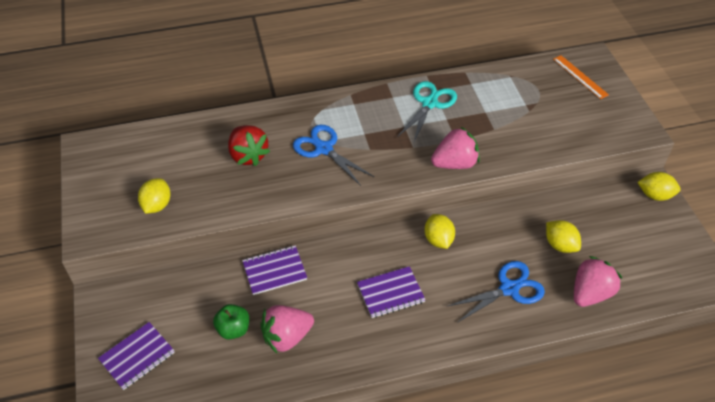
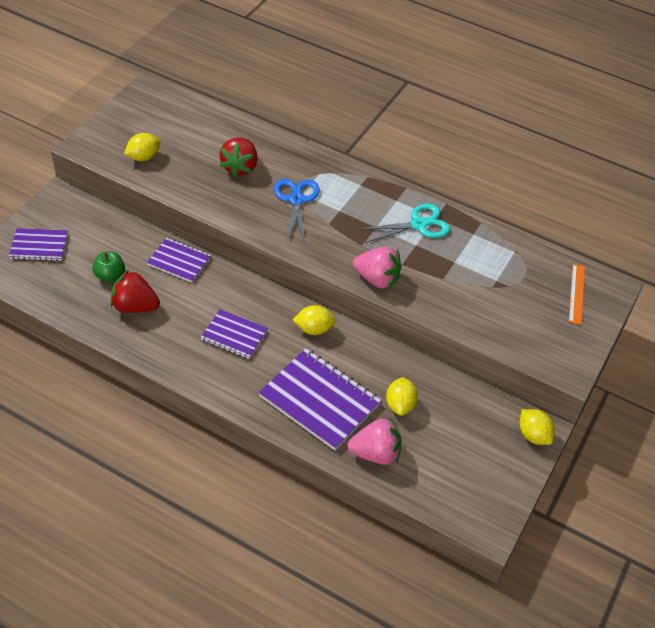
camera: 40 degrees right, 0 degrees up
(287, 337) = (135, 306): pink strawberry -> red strawberry
(438, 240) = (314, 329): yellow lemon -> yellow lemon turned 60 degrees clockwise
(509, 289) = (319, 400): blue scissors -> purple notebook

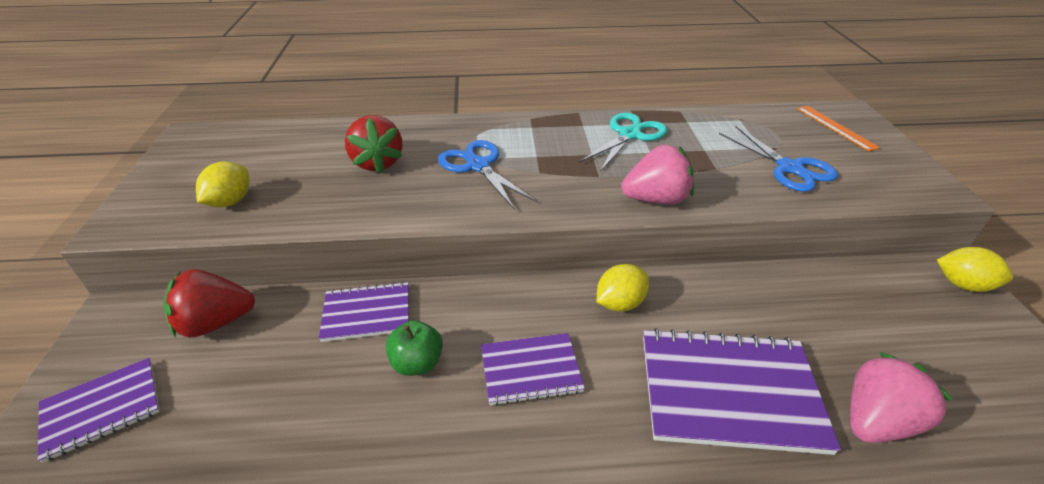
camera: 30 degrees left, 10 degrees down
(110, 275) = (267, 389): green apple -> green apple (417, 363)
(135, 306) = (343, 415): red strawberry -> red strawberry (216, 323)
(400, 405) = (814, 335): yellow lemon -> none
(492, 304) = (789, 168): none -> blue scissors

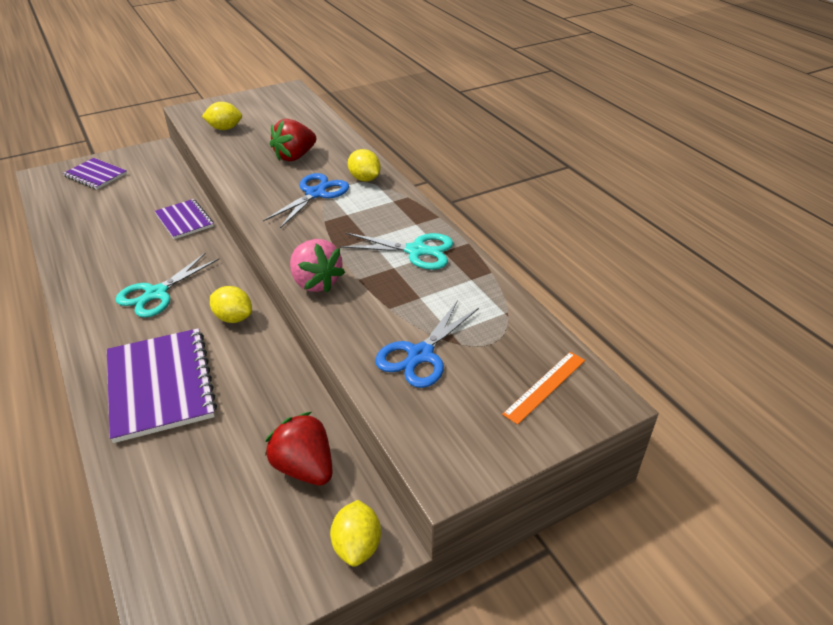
camera: 65 degrees right, 0 degrees up
(216, 323) = (160, 178): red strawberry -> red strawberry (304, 467)
(417, 363) = (149, 251): green apple -> none
(474, 132) = (364, 179): none -> yellow lemon
(530, 370) = (156, 294): purple notebook -> turquoise scissors
(876, 421) = (151, 468): pink strawberry -> none

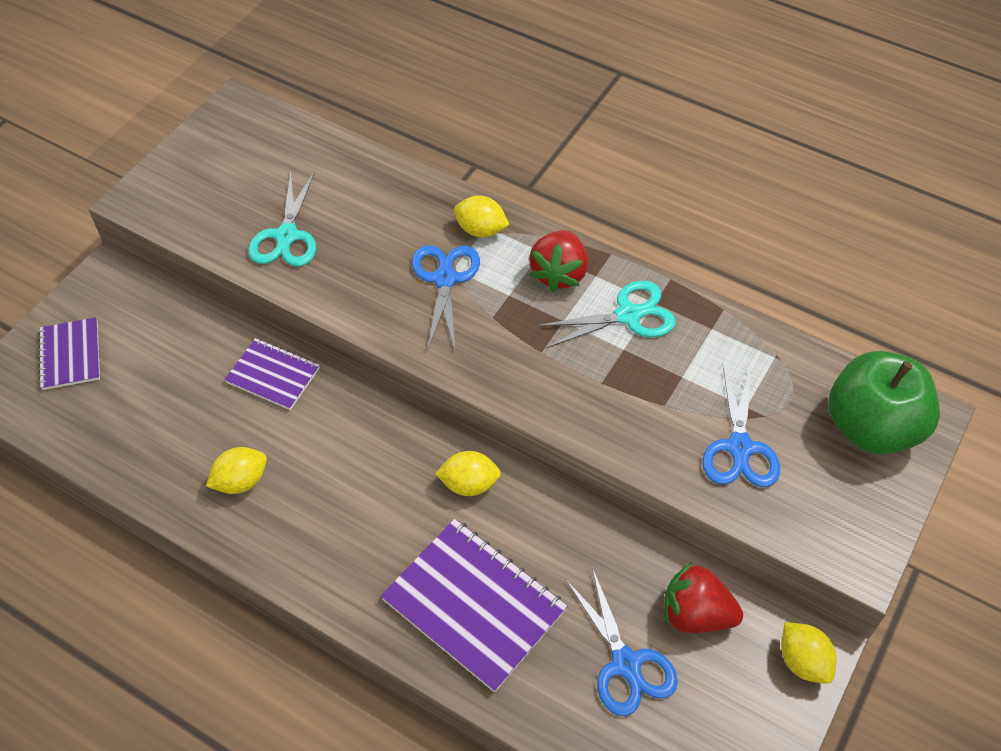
camera: 30 degrees left, 15 degrees up
(96, 175) = (70, 355): purple notebook -> purple notebook turned 75 degrees clockwise
(156, 294) = (349, 496): turquoise scissors -> turquoise scissors (286, 236)
(219, 474) = (626, 664): none -> blue scissors
(225, 128) = (222, 215): yellow lemon -> yellow lemon (241, 481)
(295, 156) = (363, 228): red strawberry -> red strawberry (559, 274)
(316, 282) = (563, 408): pink strawberry -> none
(545, 386) = (871, 427): orange ruler -> green apple

